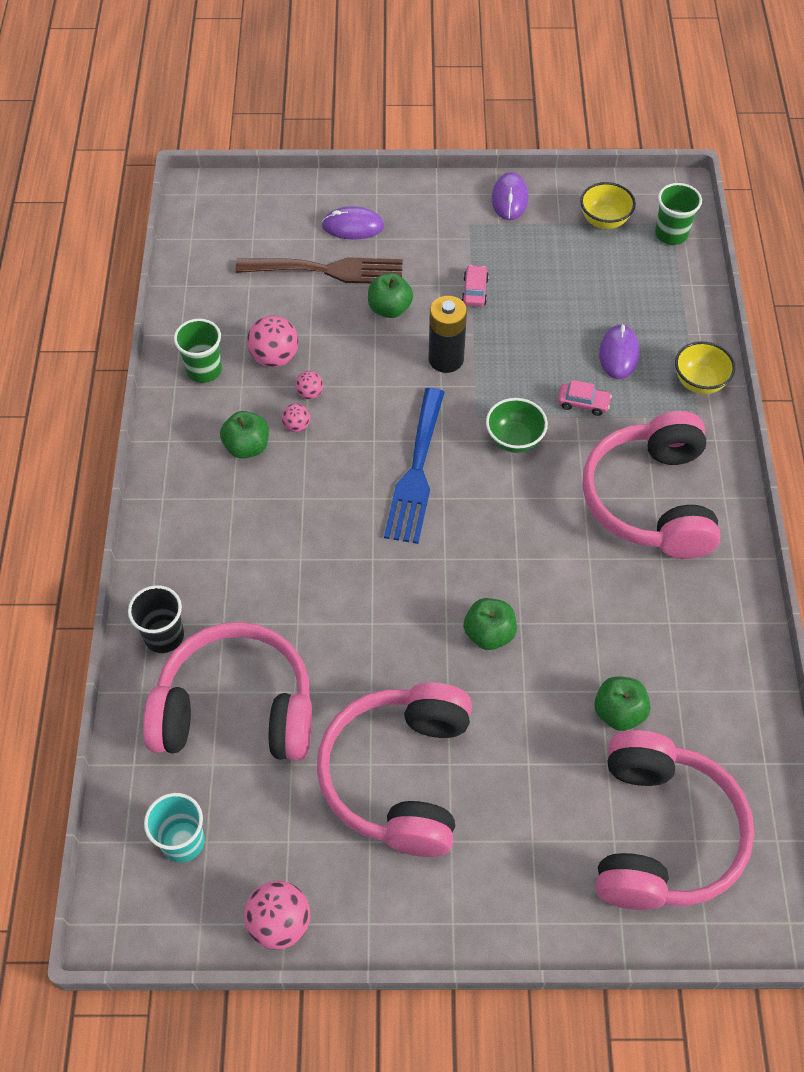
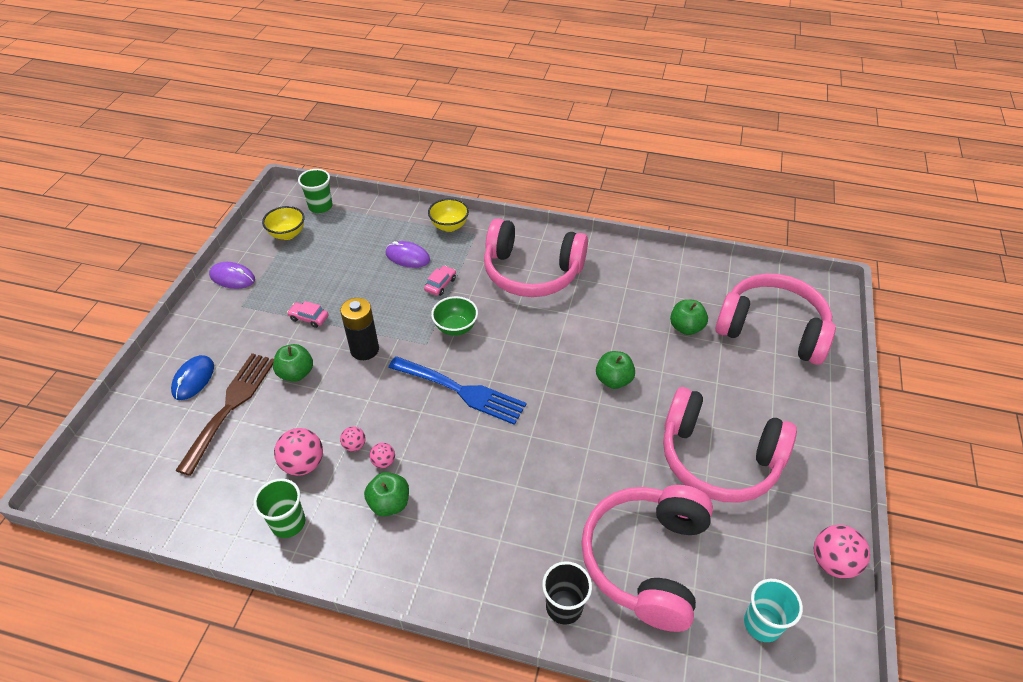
camera: 75 degrees left, 10 degrees down
(353, 226) = (193, 379): purple mouse -> blue mouse

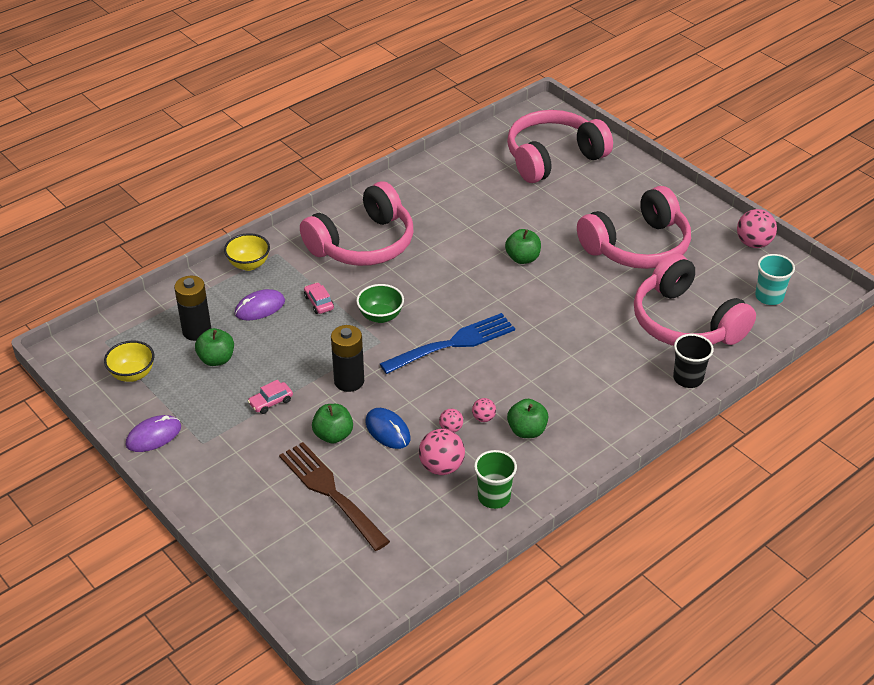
camera: 55 degrees left, 5 degrees down
(193, 379) = (269, 507): blue mouse -> blue mouse (387, 430)
(320, 206) = (116, 336): green cup -> none
(356, 240) = (197, 331): none -> black battery
(686, 327) = (509, 196): green apple -> green apple (216, 359)

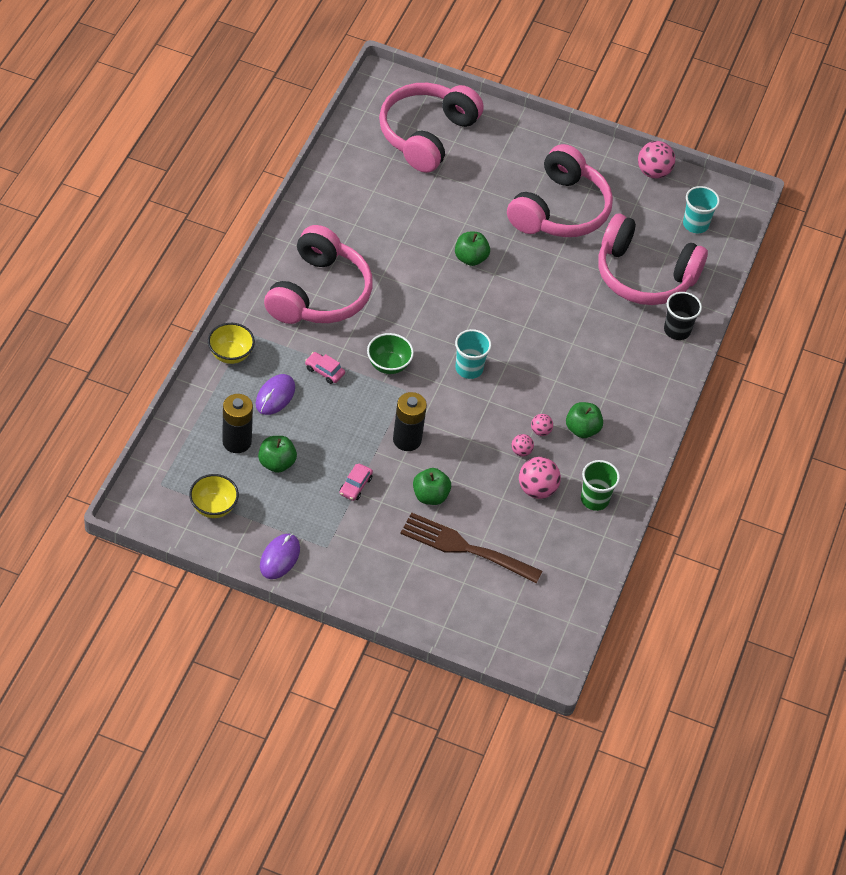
camera: 35 degrees left, 10 degrees up
(387, 430) = (471, 473): blue mouse -> none
(453, 343) = (469, 368): blue fork -> turquoise cup

